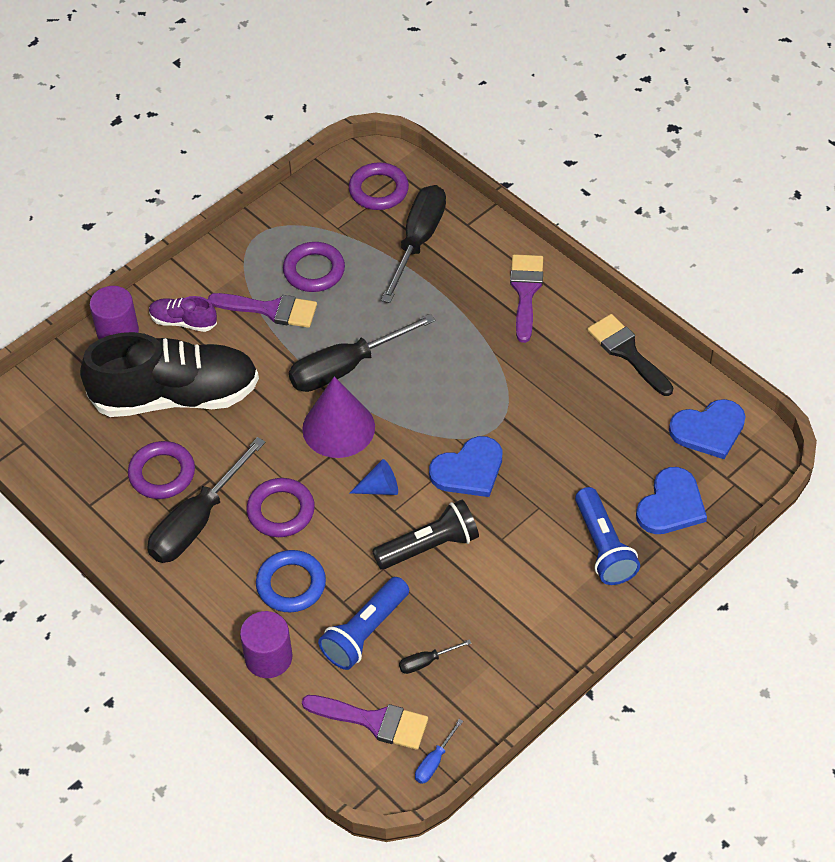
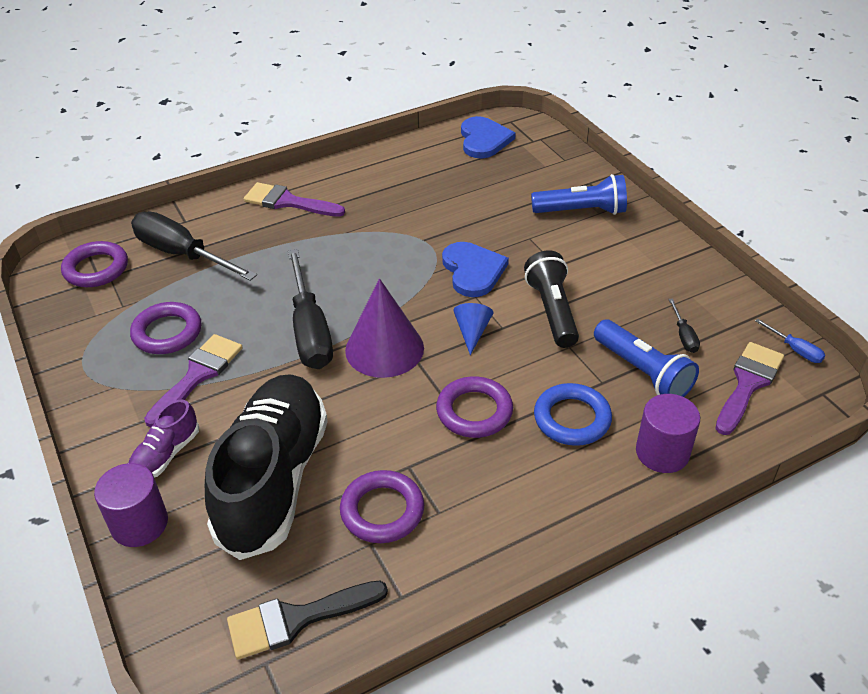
camera: 75 degrees left, 10 degrees down
(197, 521) = (464, 487): black screwdriver -> none
(627, 352) = (386, 162): black brush -> black brush (296, 619)
(671, 505) = (550, 170): blue heart -> none

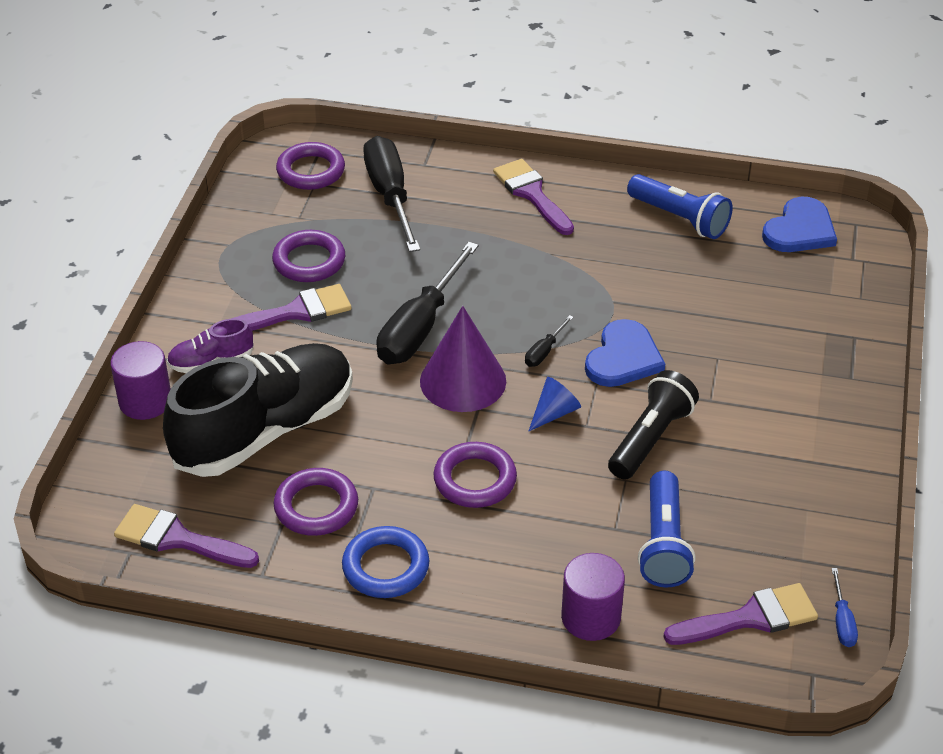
camera: 40 degrees right, 0 degrees up
(296, 619) = (178, 539): black brush -> purple brush
(572, 419) = (549, 539): blue ring -> blue ring (386, 567)
(582, 211) = (806, 362): blue flashlight -> blue flashlight (680, 218)
(683, 336) = (747, 538): black screwdriver -> black screwdriver (544, 351)

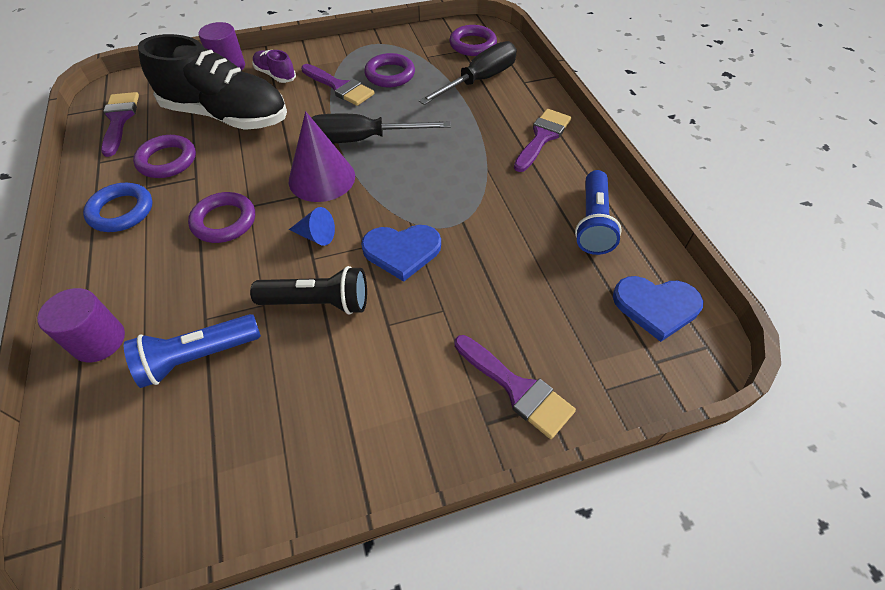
camera: 60 degrees right, 10 degrees up
(544, 351) = (379, 206): black screwdriver -> none
(750, 618) = (125, 457): purple brush -> purple brush (517, 388)
(842, 621) = (140, 542): blue screwdriver -> none

